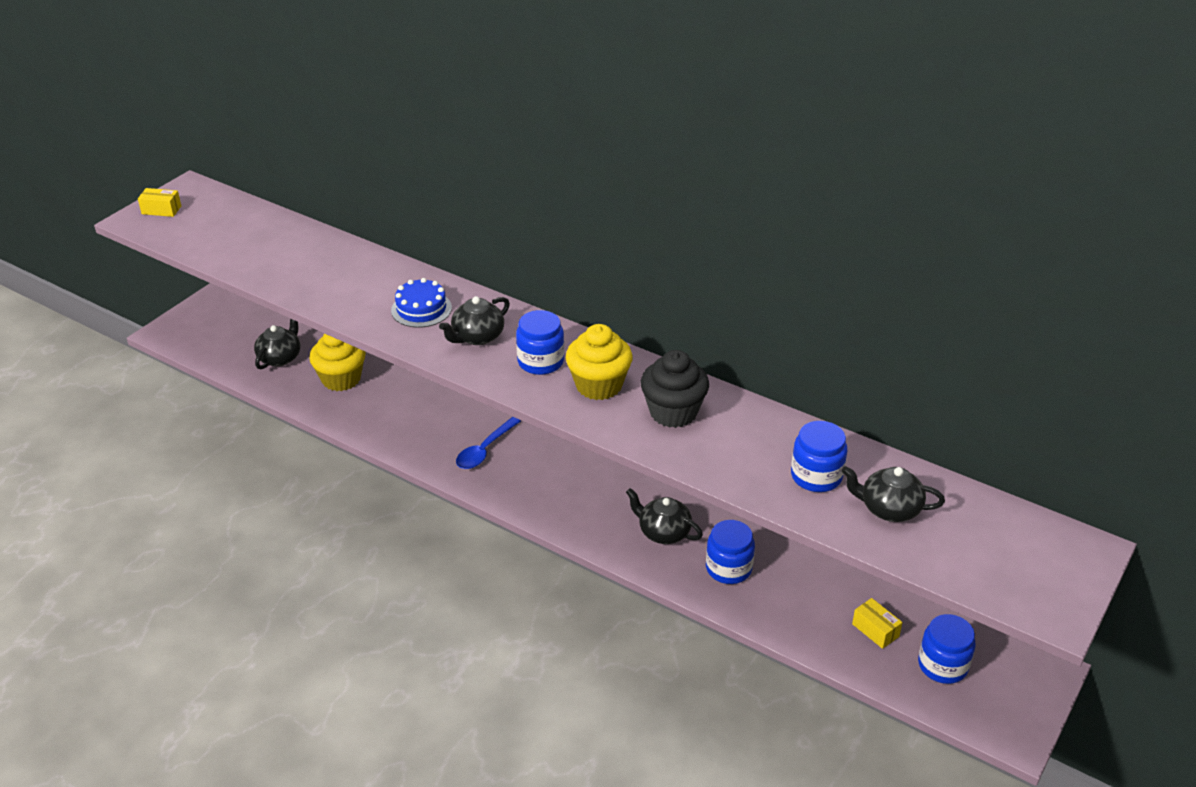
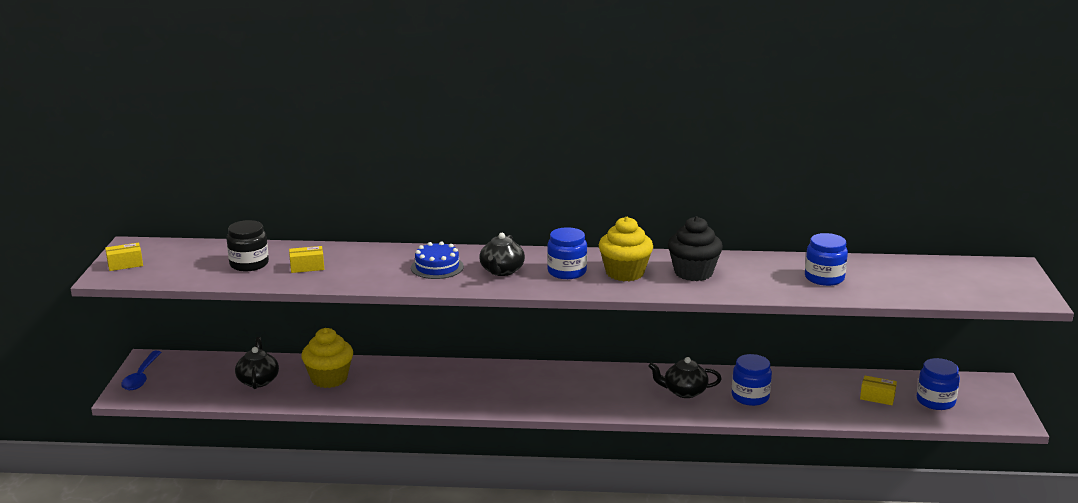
camera: 30 degrees left, 15 degrees down
(260, 245) = (249, 264): none -> black jar
(305, 267) = (307, 267): none -> yellow box
(485, 450) = (499, 386): blue spoon -> blue spoon (141, 376)
(889, 509) = (886, 280): black teapot -> none

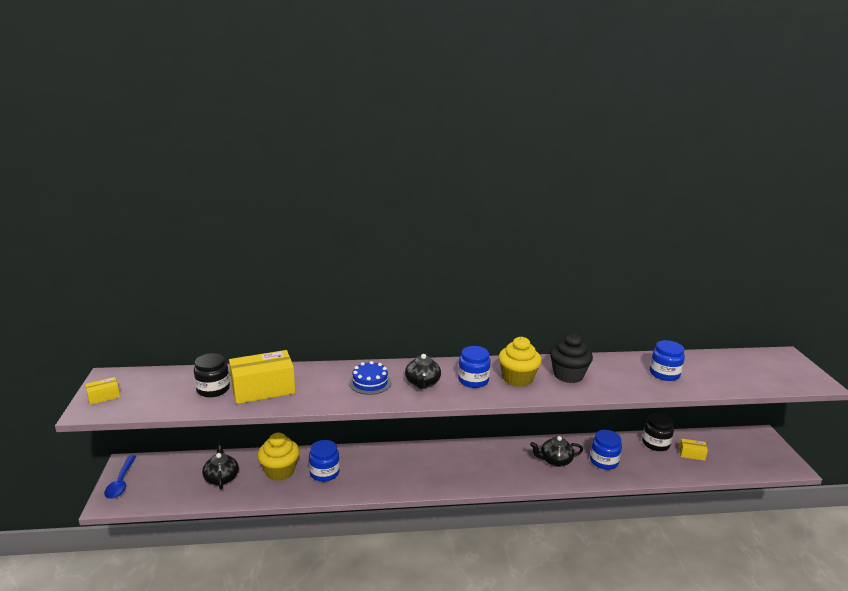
camera: 10 degrees left, 0 degrees up
(307, 267) = (263, 389): yellow box -> yellow box, size x2.14
(832, 383) = (655, 443): none -> black jar
(935, 401) = (732, 454): blue jar -> blue jar (324, 473)

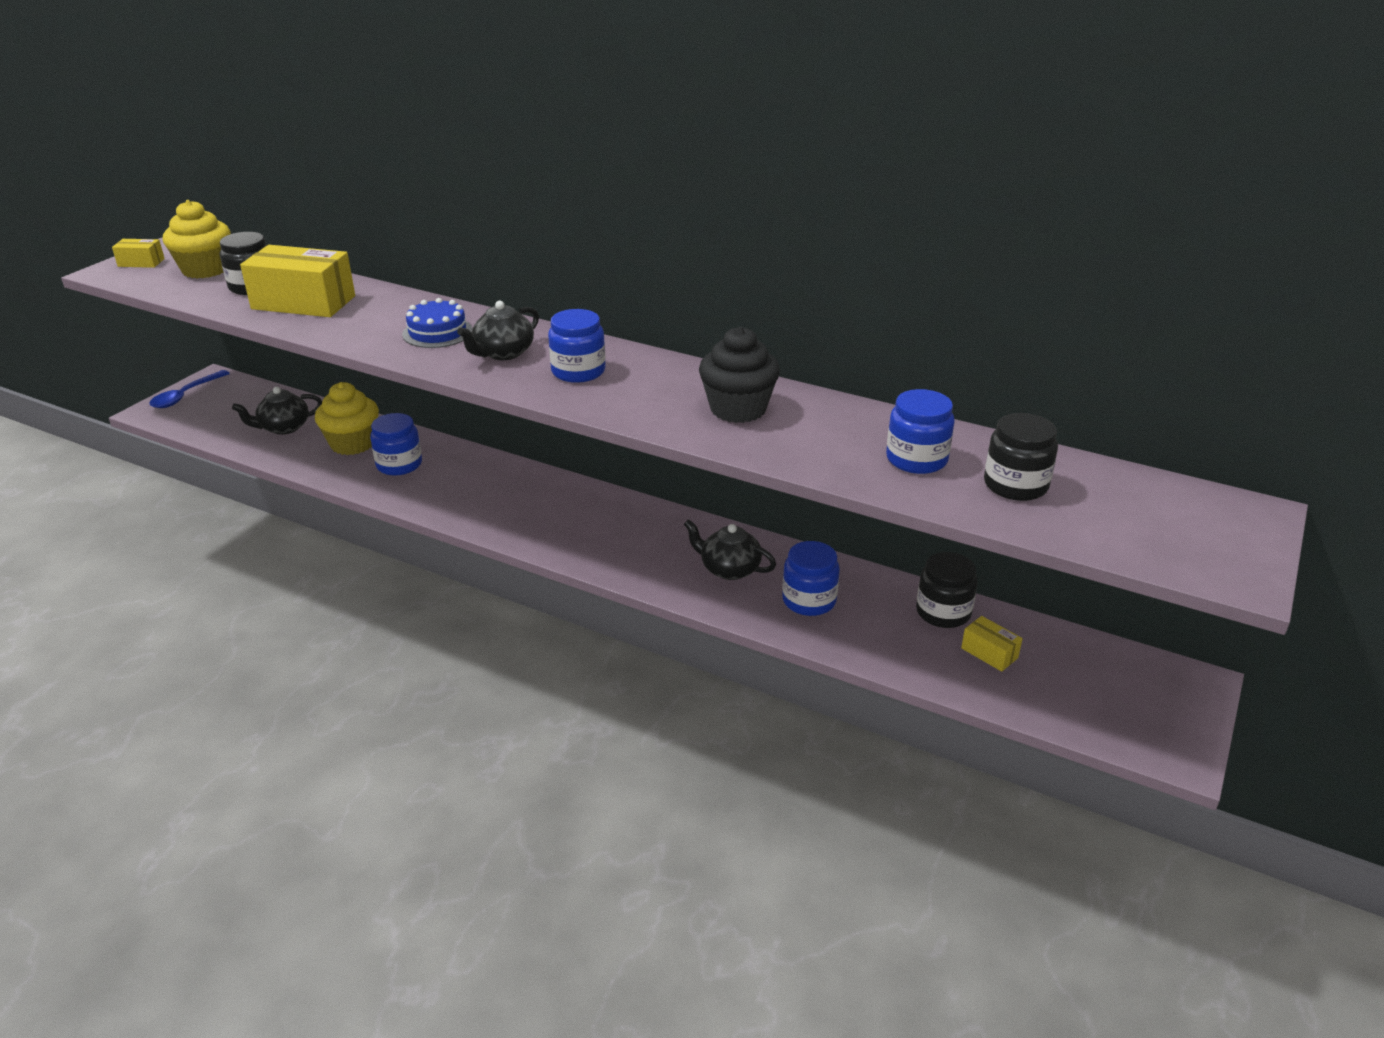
camera: 35 degrees right, 10 degrees up
(221, 478) = (284, 428): black teapot -> black teapot turned 135 degrees counterclockwise
(517, 379) = (648, 389): yellow cupcake -> yellow cupcake (205, 269)
(710, 372) = (1015, 485): none -> black jar

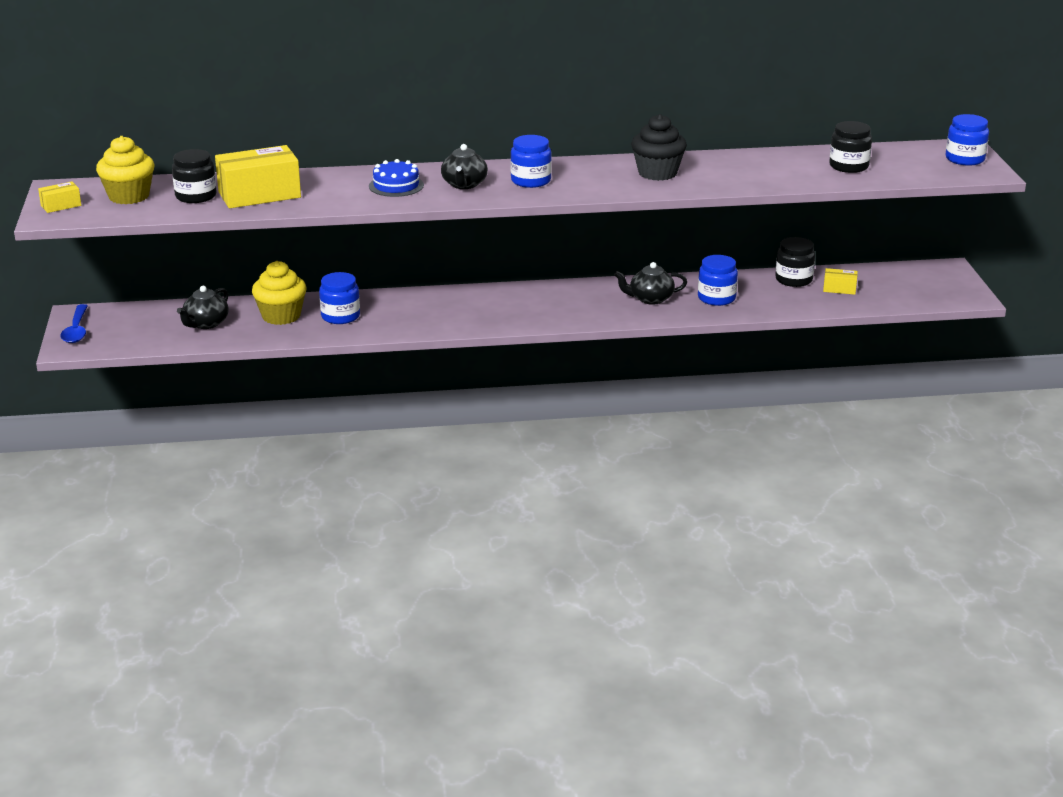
camera: 35 degrees left, 5 degrees down
(916, 459) = (786, 169): blue jar -> blue jar (965, 159)

